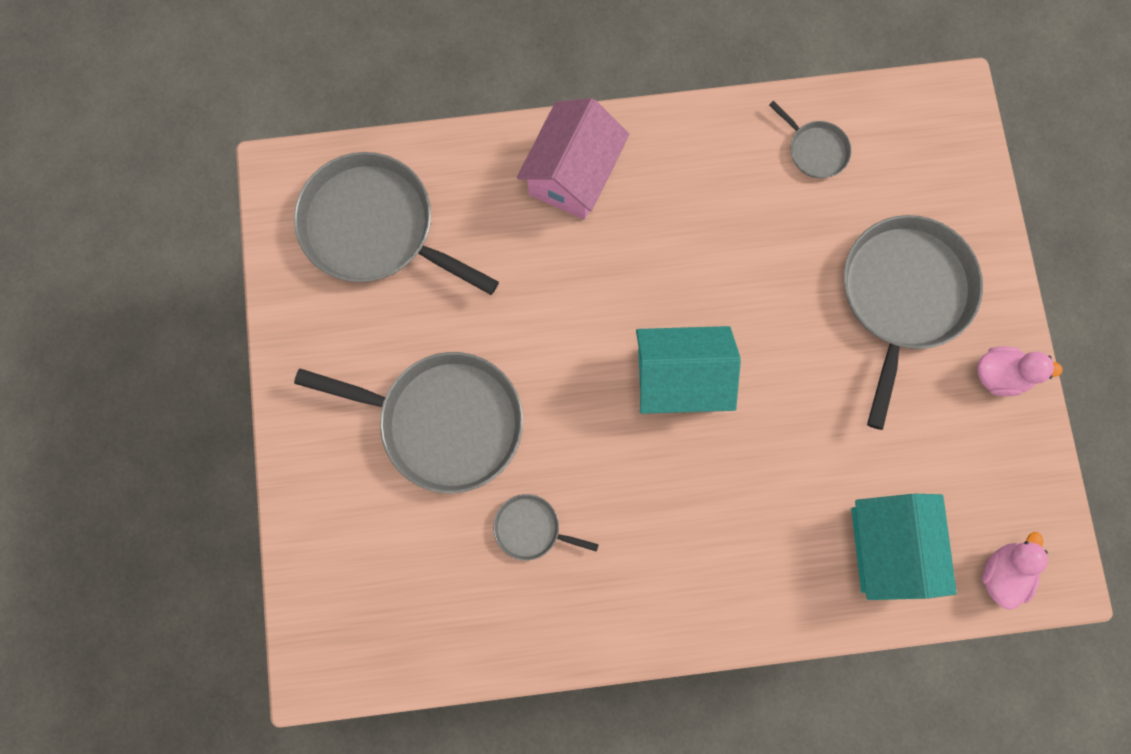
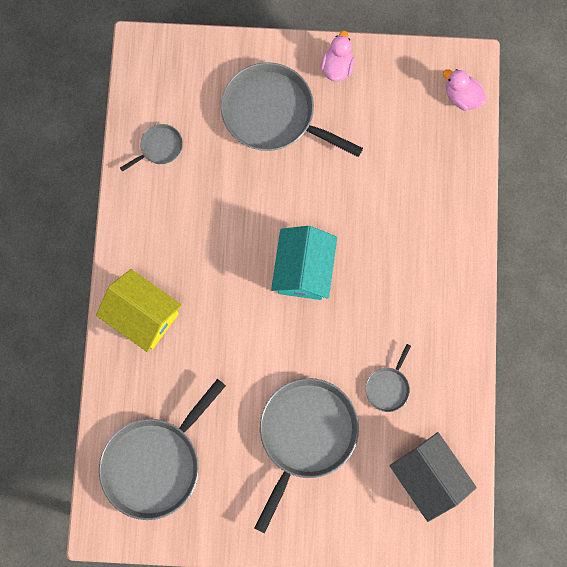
camera: 80 degrees left, 0 degrees up
(410, 608) = (428, 477): none -> grey house
(573, 174) = (143, 315): pink house -> yellow house
(889, 548) = (436, 161): turquoise house -> none

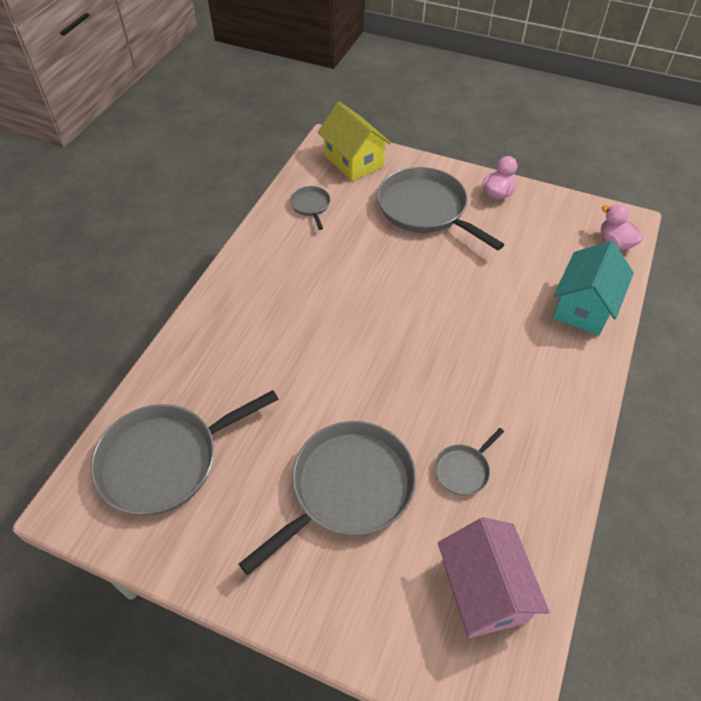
camera: 20 degrees right, 25 degrees down
(143, 315) = (228, 322): yellow house -> yellow house (354, 161)
(159, 147) = (311, 206): grey pan -> grey pan turned 90 degrees counterclockwise
(303, 270) = (407, 332): turquoise house -> turquoise house (584, 306)
(428, 477) = (484, 590): grey house -> pink house

